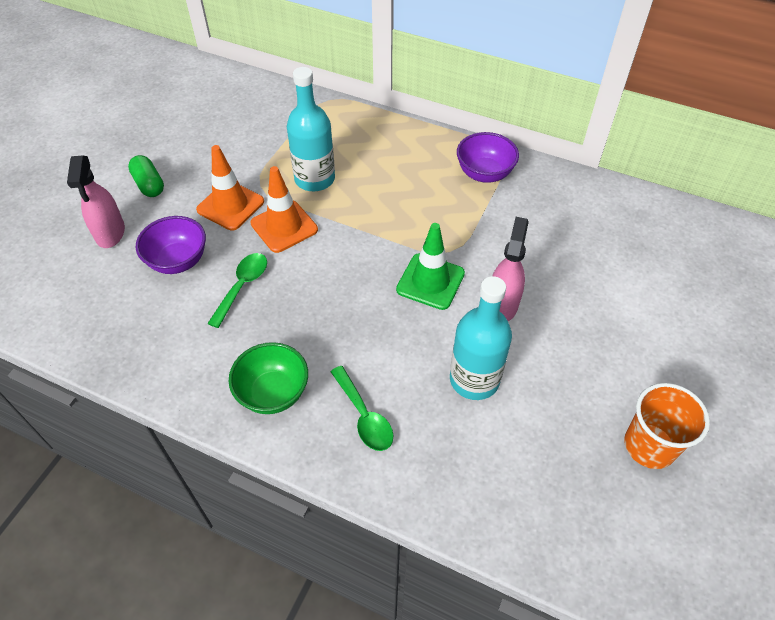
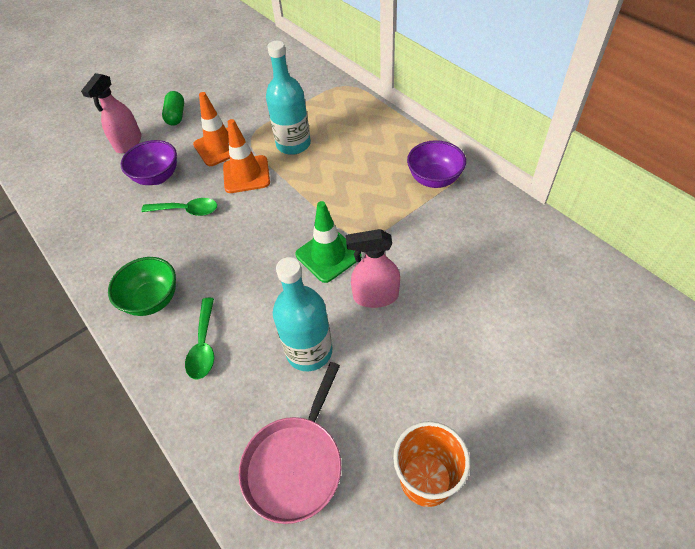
camera: 30 degrees right, 0 degrees up
(242, 286) = (187, 210): green spoon -> green spoon turned 45 degrees clockwise
(502, 305) = (375, 296): pink spray bottle -> pink spray bottle turned 135 degrees counterclockwise
(531, 485) = (295, 465): none -> pink pan

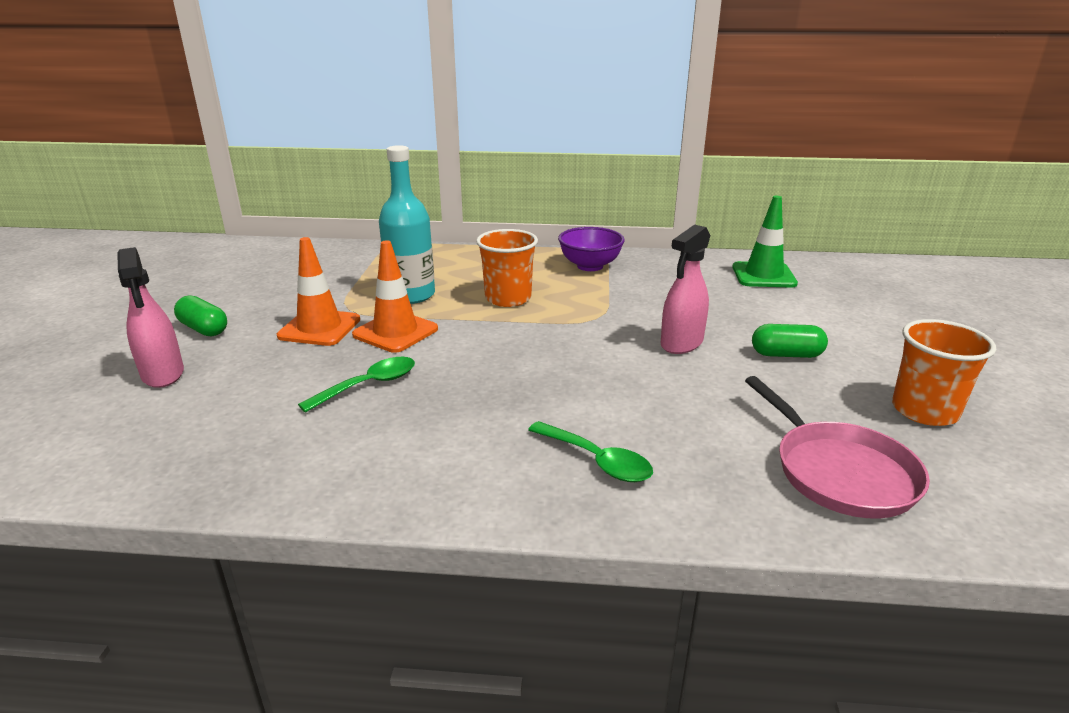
camera: 50 degrees left, 25 degrees down
(152, 300) = (464, 467): green bowl -> none
(157, 177) = (271, 380): purple bowl -> none
(309, 351) = (700, 402): turquoise bottle -> none
(328, 255) = (592, 341): green traffic cone -> green traffic cone (763, 275)
(338, 181) = (508, 298): none -> orange cup
(424, 358) = (786, 354): none -> green capsule

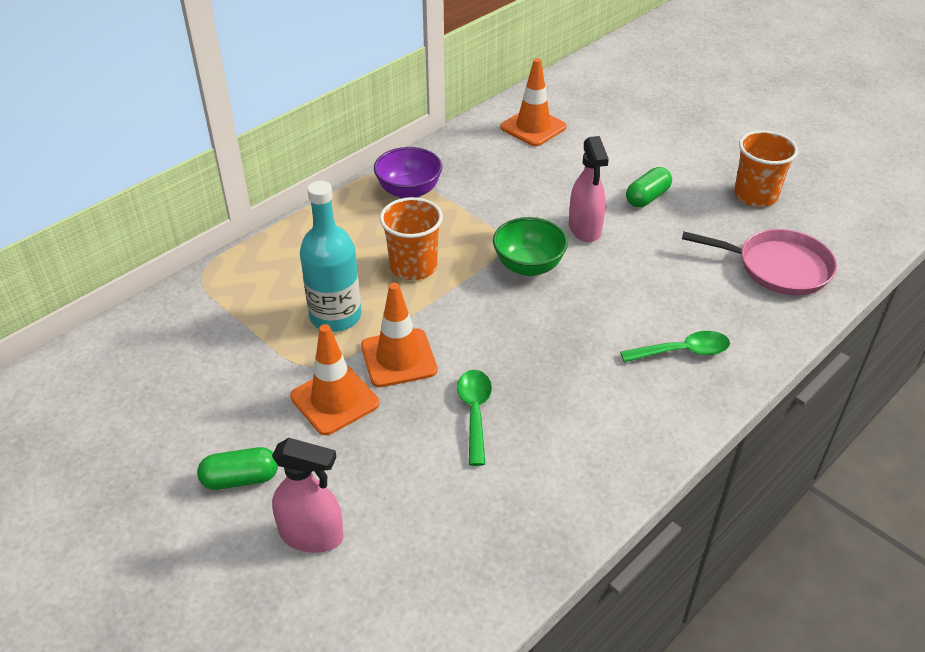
camera: 50 degrees left, 15 degrees up
(586, 339) = (528, 266): none -> green bowl
(763, 275) = (533, 127): green traffic cone -> orange traffic cone

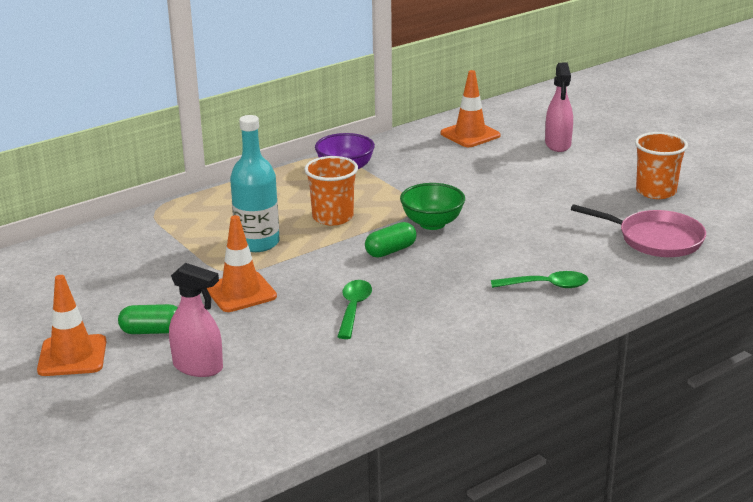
camera: 10 degrees right, 15 degrees down
(398, 358) = (301, 272): orange traffic cone -> orange traffic cone (72, 356)
(585, 229) = (491, 203): pink spray bottle -> pink spray bottle (558, 144)
(647, 197) = (555, 186): green capsule -> green capsule (390, 251)

